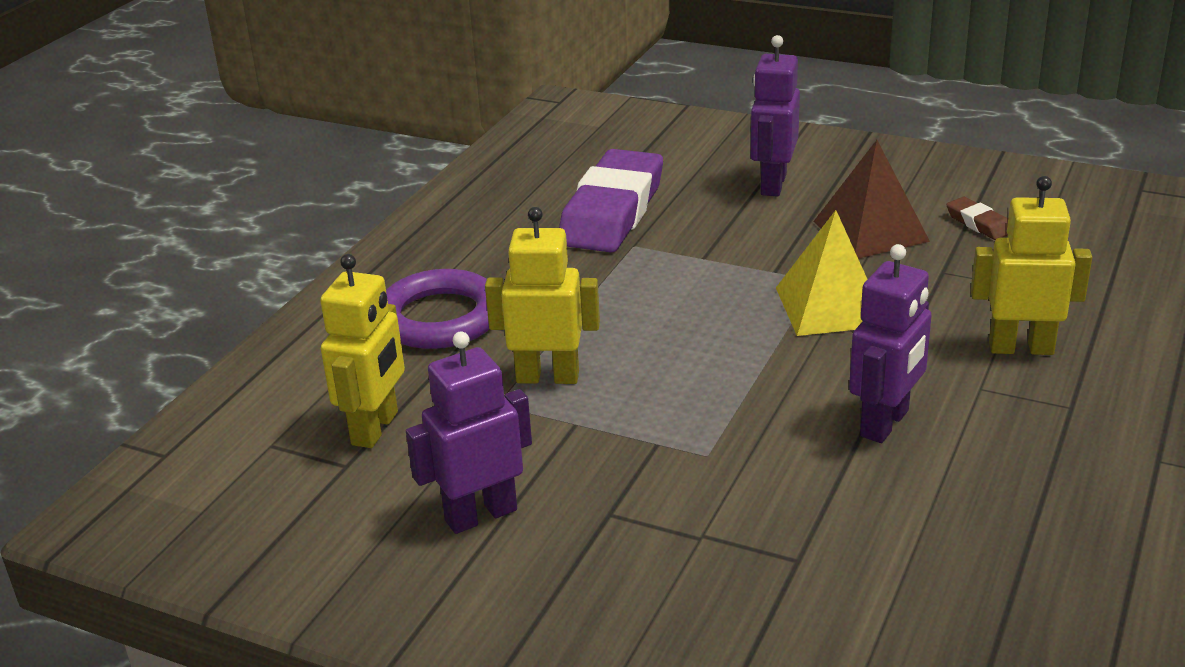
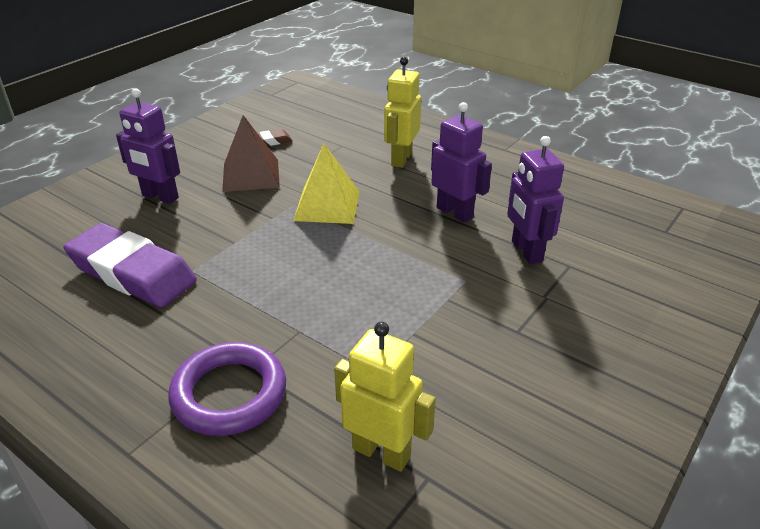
camera: 80 degrees left, 5 degrees up
(480, 515) = (511, 396): purple robot -> purple robot (526, 251)
(547, 377) = (350, 339): yellow robot -> none

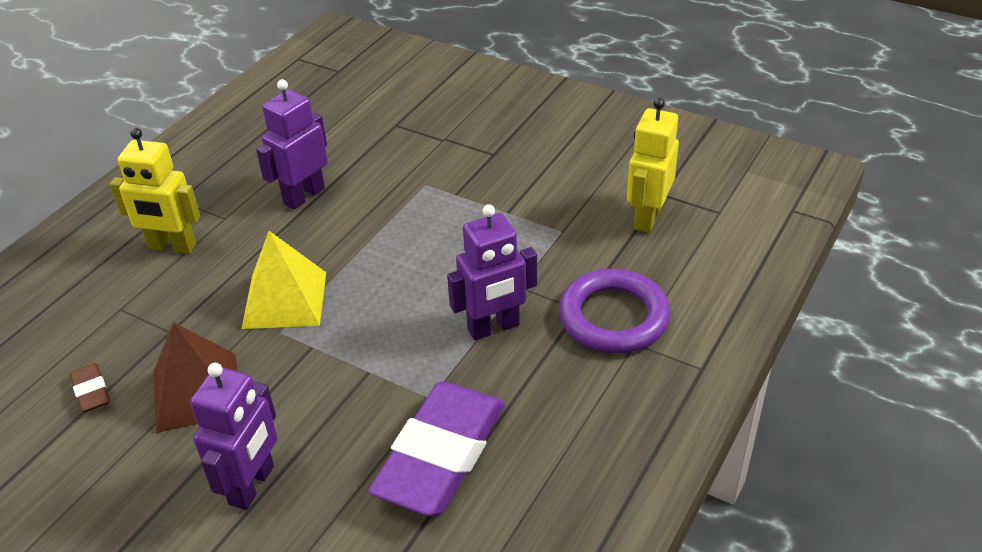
camera: 95 degrees left, 5 degrees up
(526, 251) = (375, 148): purple robot -> purple robot (493, 328)

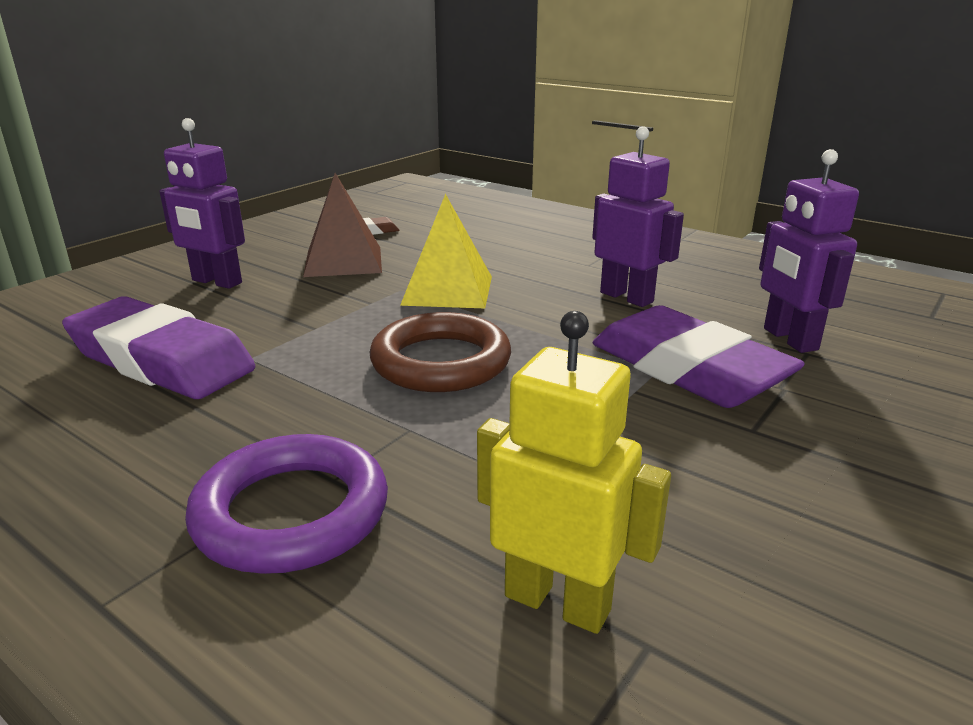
camera: 95 degrees right, 15 degrees down
(172, 247) = (545, 246): yellow robot -> none
(425, 172) = (687, 369): none -> purple eraser
(426, 284) = (441, 362): none -> brown ring
(493, 328) = (335, 403): purple robot -> purple robot (789, 339)

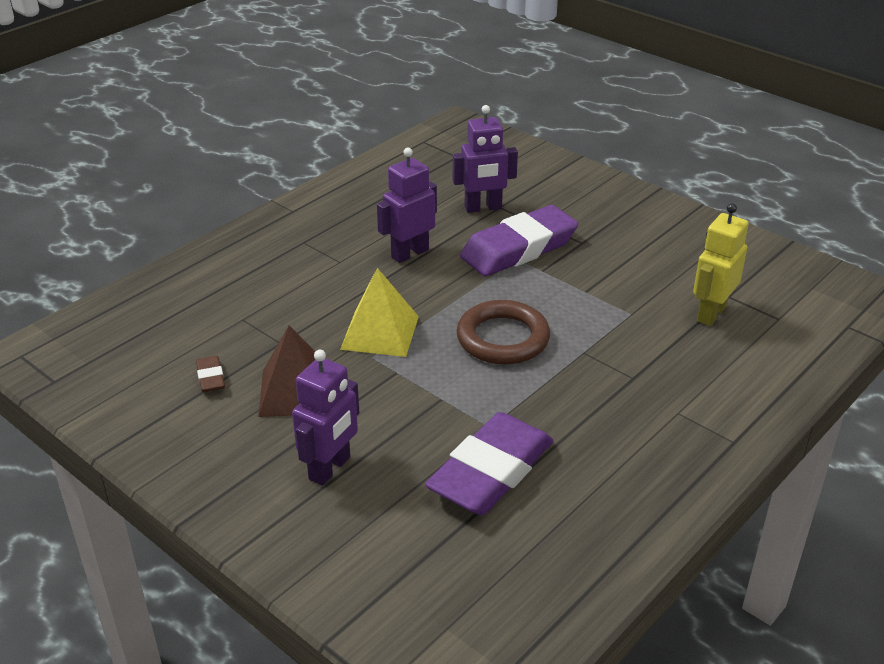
camera: 85 degrees left, 10 degrees up
(291, 512) = (663, 389): purple ring -> none

